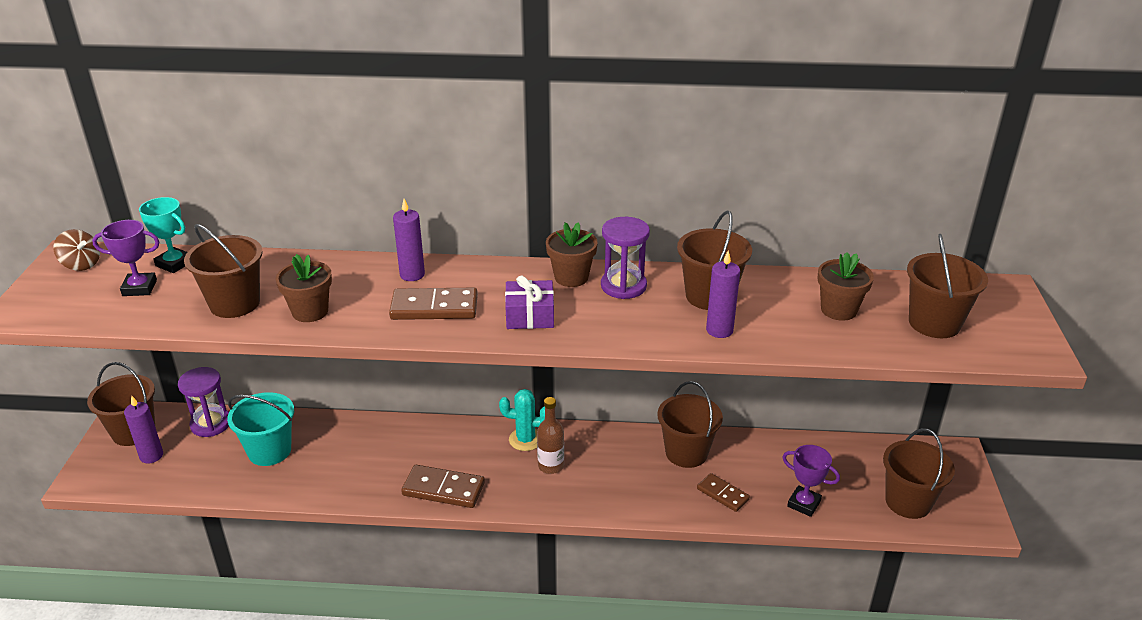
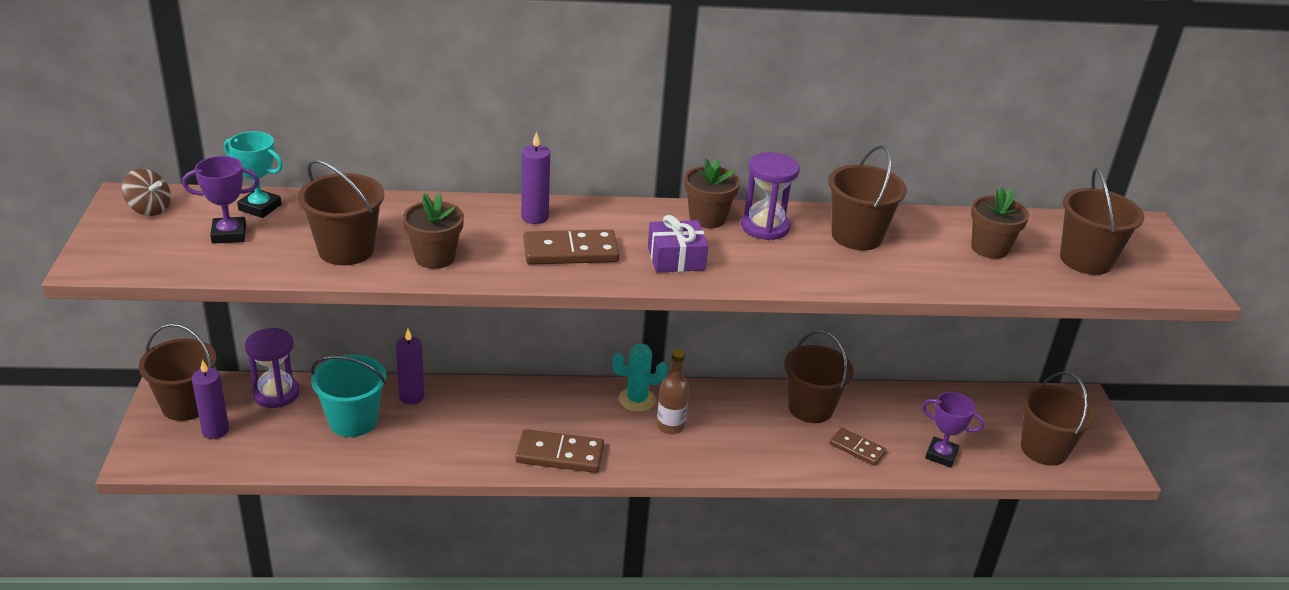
camera: 10 degrees left, 0 degrees up
(719, 330) = (876, 270): purple candle -> purple candle (411, 397)

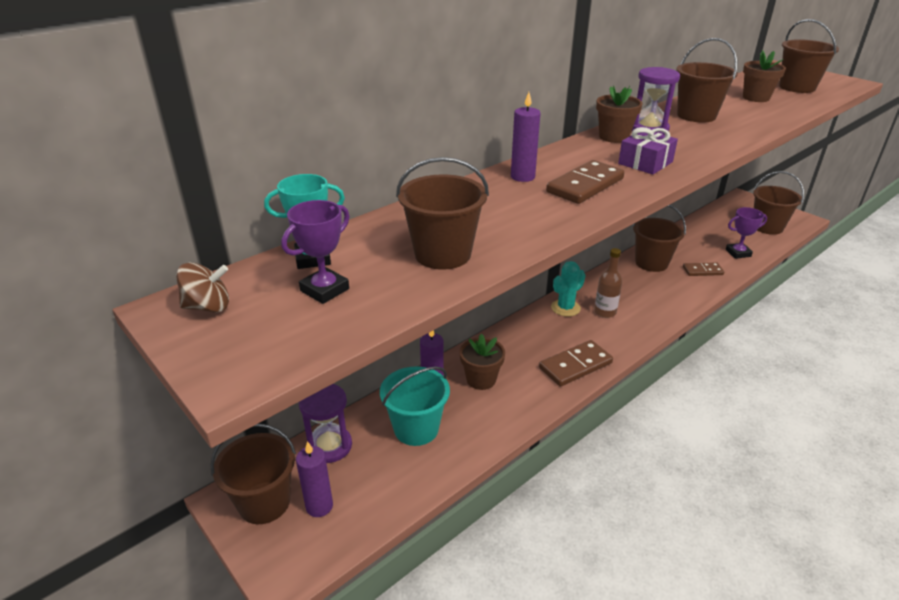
camera: 35 degrees left, 0 degrees up
(435, 257) = (514, 228): brown flower pot -> brown flower pot (481, 379)

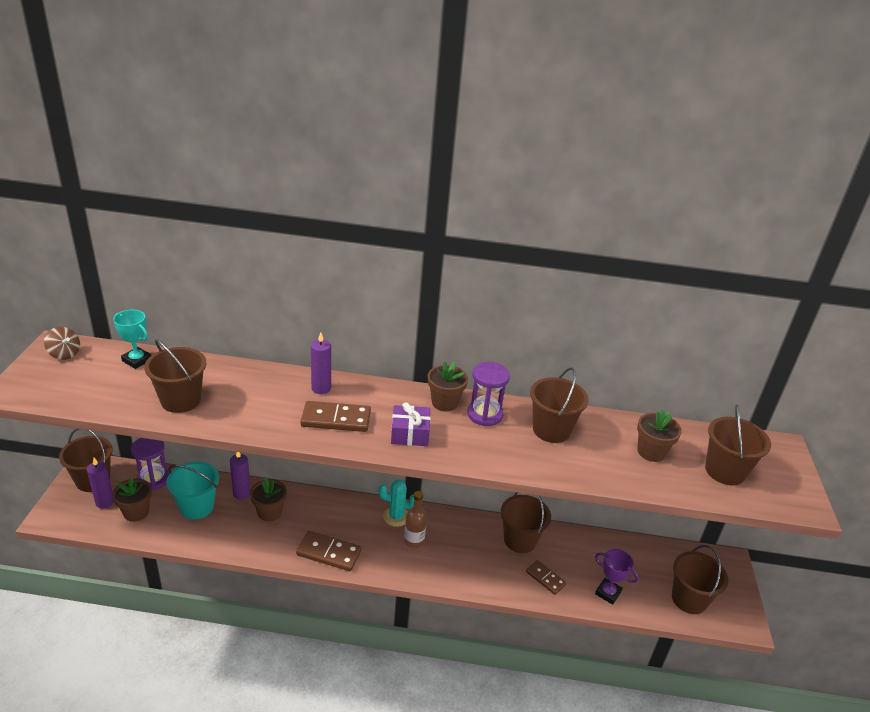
camera: 45 degrees right, 0 degrees up
(324, 290) = (108, 379): purple trophy -> none
(370, 483) = (136, 512): none -> brown flower pot

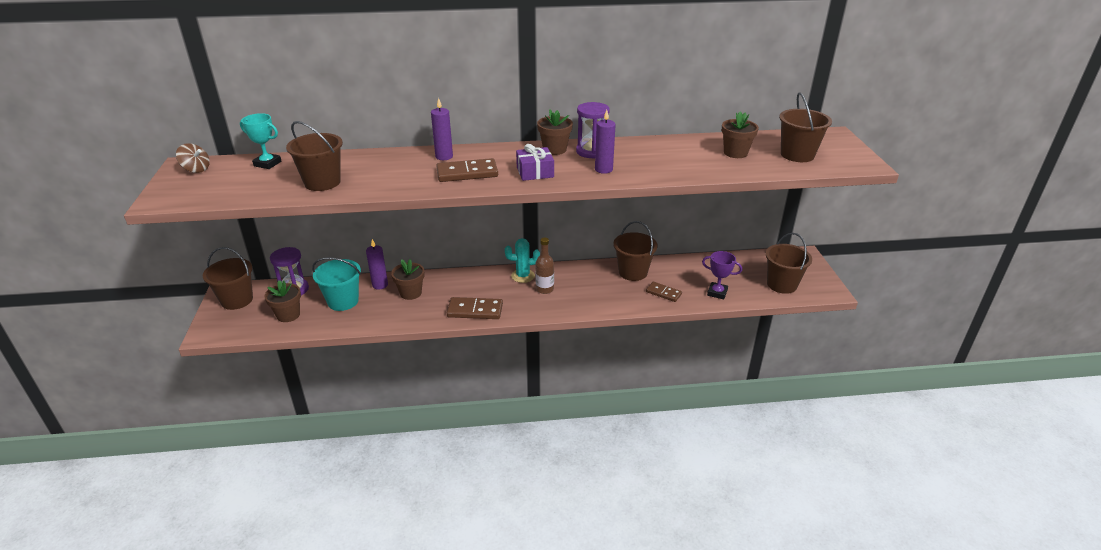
camera: 10 degrees left, 0 degrees up
(105, 502) = (255, 313): purple candle -> purple candle (603, 169)
(551, 430) = (650, 152): brown bucket -> none

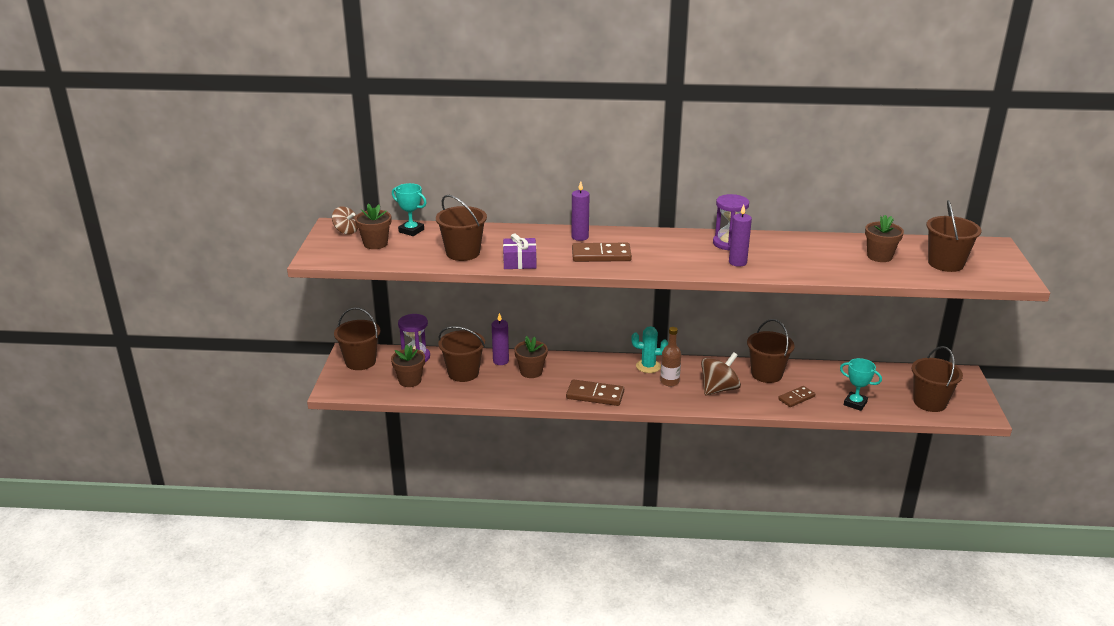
camera: 10 degrees right, 5 degrees down
(343, 301) = (463, 373): turquoise bucket -> brown bucket
(535, 172) = (668, 259): purple gift -> purple gift (519, 262)
(554, 149) = (691, 238): brown flower pot -> brown flower pot (375, 244)
(591, 292) = (719, 389): none -> brown spinning top
(663, 293) = (796, 398): brown domino -> brown domino turned 75 degrees counterclockwise
(717, 293) = (855, 403): purple trophy -> turquoise trophy

